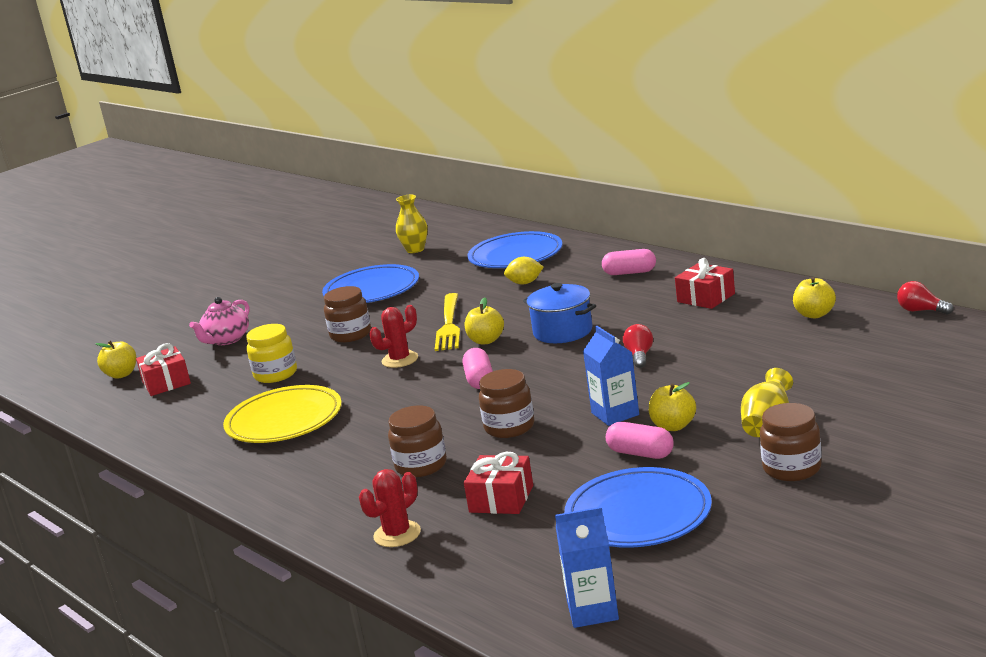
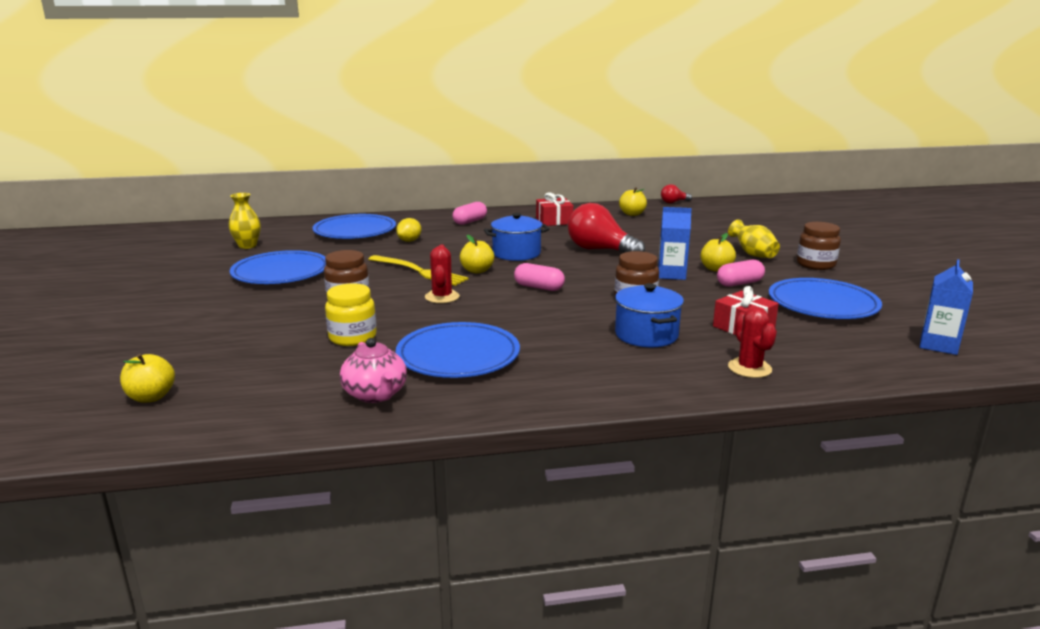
camera: 60 degrees left, 0 degrees up
(166, 383) = (239, 381): red gift -> none
(226, 340) = (216, 337): pink teapot -> pink teapot (376, 394)
(284, 420) = (458, 356): yellow plate -> blue plate
(421, 466) = (646, 335): brown jar -> blue pot
(639, 356) = (600, 250): red light bulb -> red light bulb, size x2.02

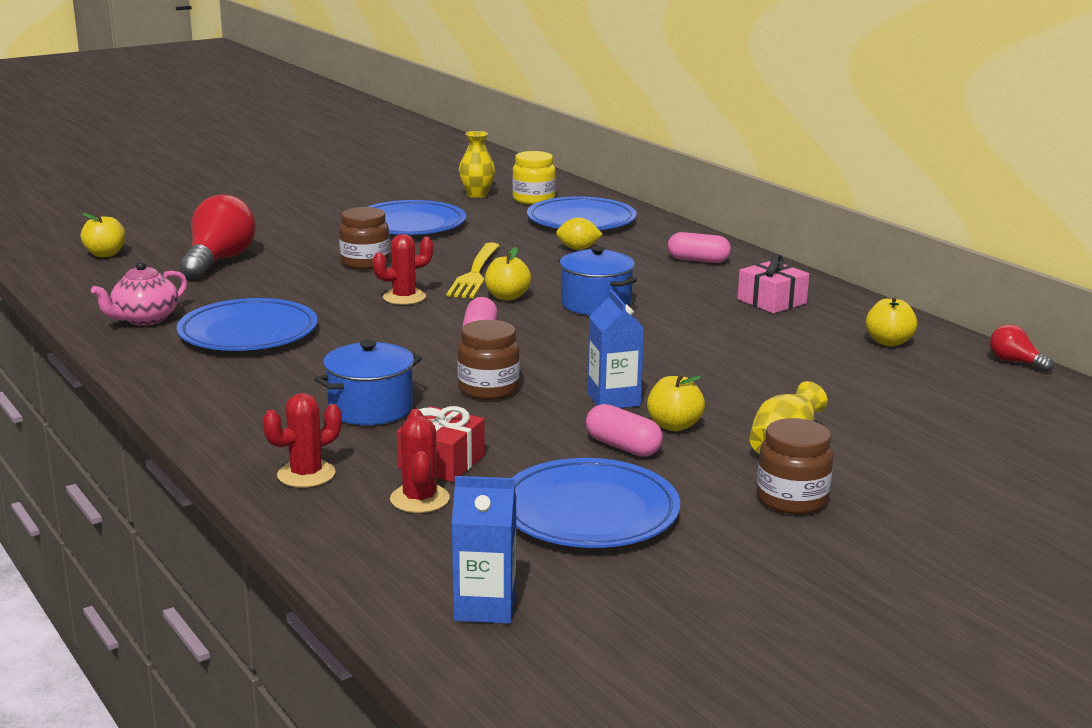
camera: 65 degrees right, 0 degrees up
(352, 337) = (264, 286): yellow jar -> yellow jar (533, 199)
(554, 221) = (772, 301): red gift -> pink gift
(600, 250) = (669, 345): red light bulb -> red light bulb (218, 261)
(797, 341) = (419, 499): none -> red cactus

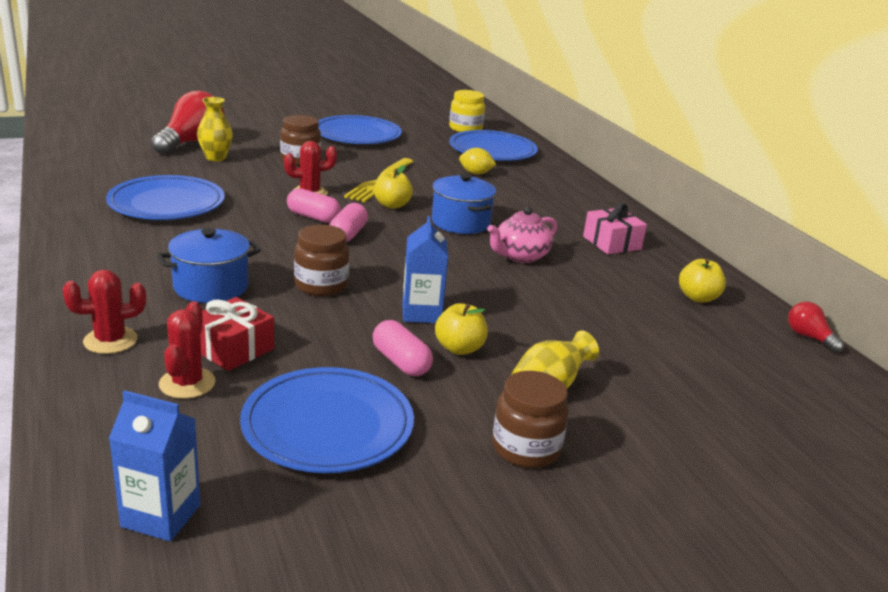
camera: 10 degrees right, 5 degrees up
(105, 254) = (114, 125): yellow apple -> none
(144, 319) = (98, 180): pink teapot -> pink teapot (520, 256)
(477, 195) = (424, 119): yellow vase -> yellow vase (215, 158)
(698, 260) = (568, 197): pink capsule -> pink capsule (313, 217)

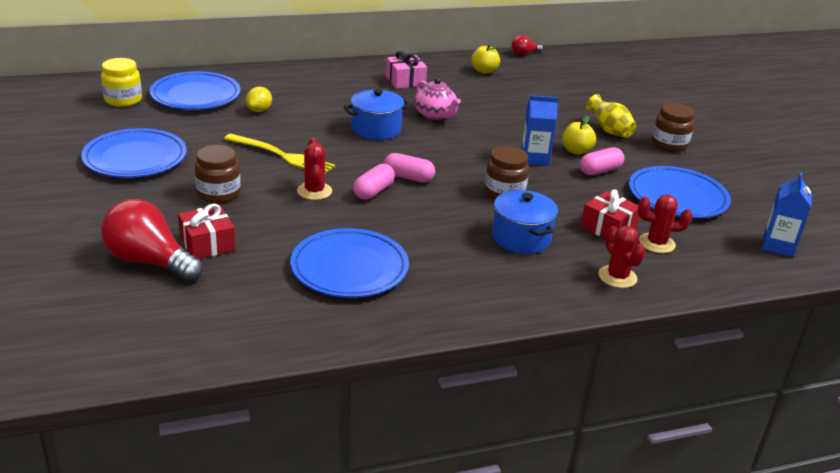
camera: 85 degrees left, 5 degrees up
(215, 158) = (207, 244): yellow vase -> red gift
(392, 205) = (341, 154): yellow apple -> none

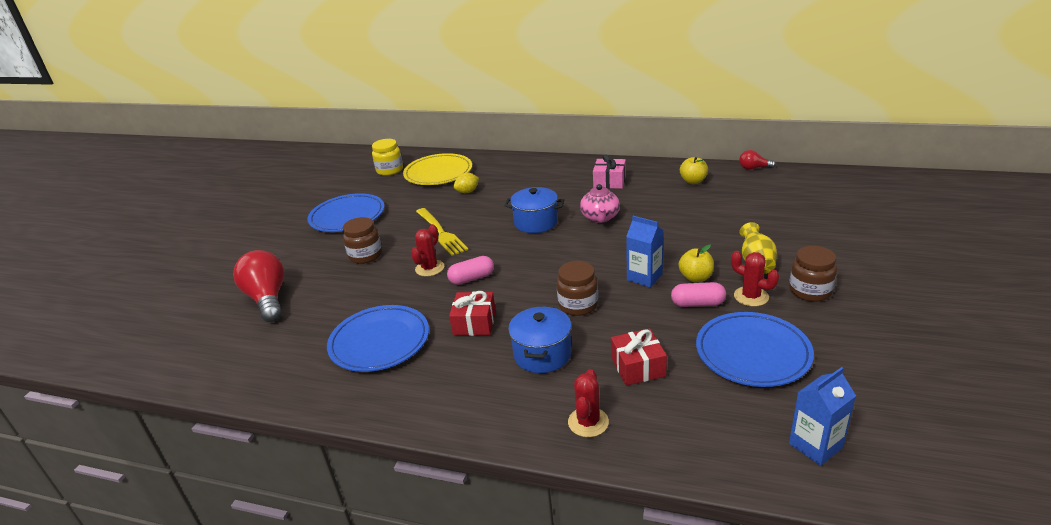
camera: 40 degrees right, 0 degrees up
(195, 95) = (438, 173): blue plate -> yellow plate
(207, 244) = (314, 294): red gift -> red gift (474, 323)
(408, 177) = (512, 272): pink capsule -> none
(656, 243) = (670, 398): red cactus -> red cactus (751, 296)

